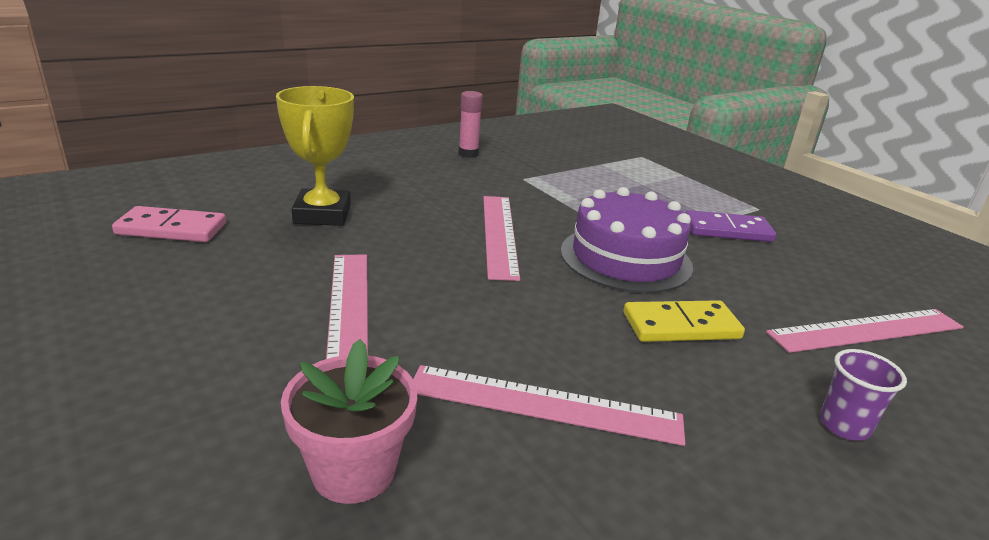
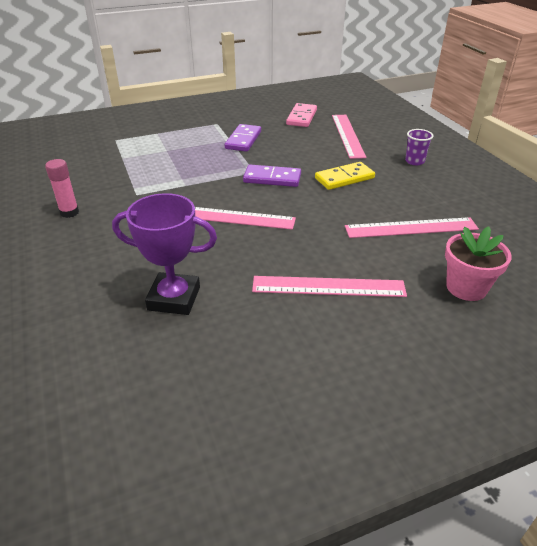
camera: 75 degrees left, 10 degrees up
(172, 229) = (179, 394): pink domino -> pink domino (301, 117)
(322, 214) = (174, 298): yellow trophy -> purple trophy
(544, 404) = (411, 228): pink ruler -> pink ruler turned 60 degrees clockwise
(625, 258) = (272, 178): purple cake -> purple domino
(681, 326) = (344, 178): yellow domino -> yellow domino turned 60 degrees clockwise

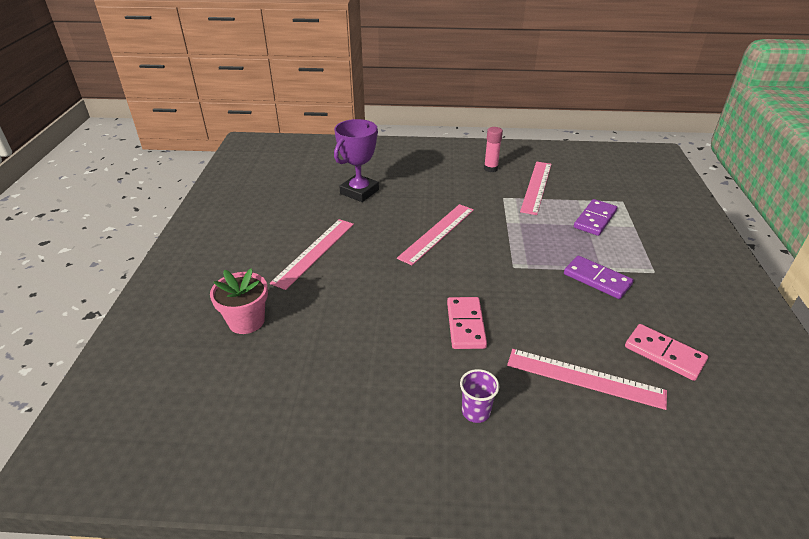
camera: 115 degrees right, 0 degrees up
(272, 178) = (492, 273): purple domino -> purple domino (595, 219)
(344, 178) = (465, 325): yellow domino -> pink domino
(411, 228) = (344, 330): pink ruler -> pink ruler (536, 187)

